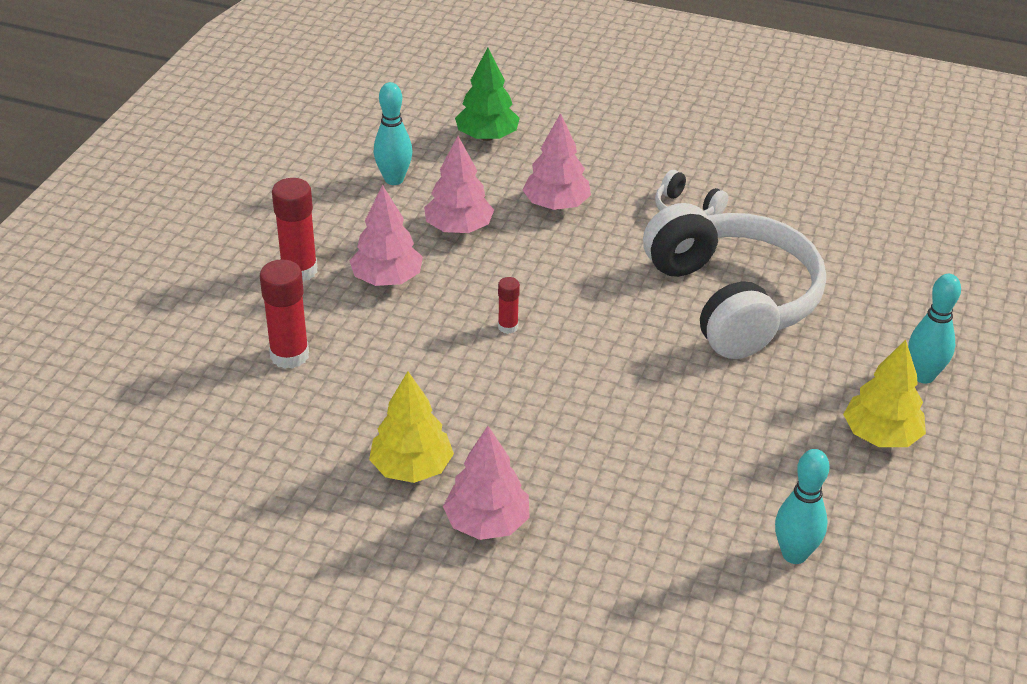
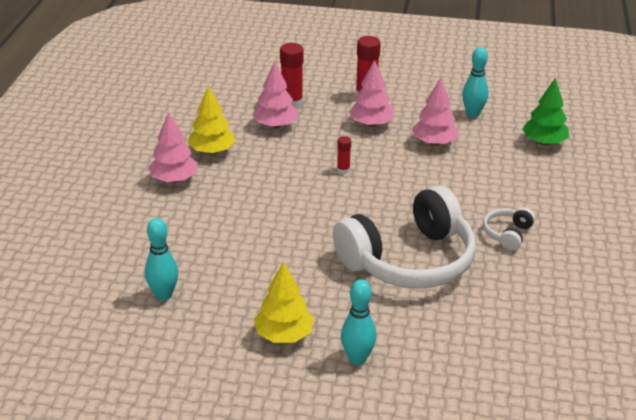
camera: 80 degrees right, 5 degrees down
(556, 205) = (481, 177): pink tree -> pink tree (275, 125)

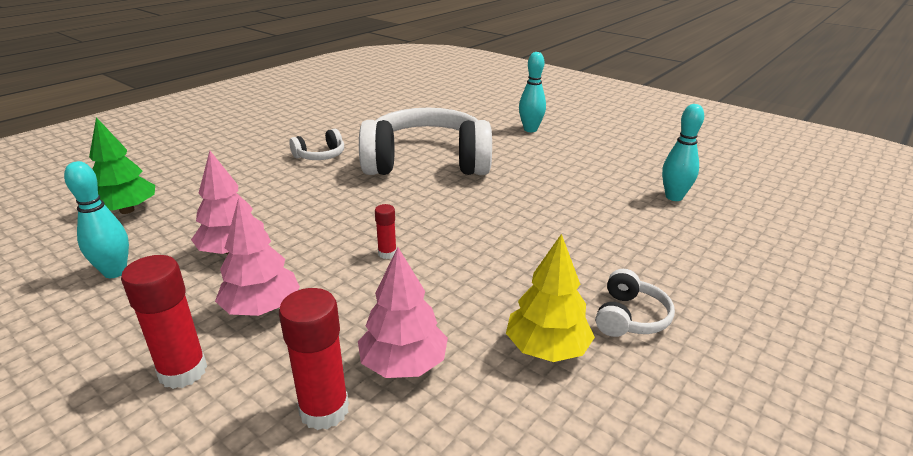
camera: 150 degrees left, 5 degrees down
(174, 179) = (629, 317): pink tree -> white headphones
(284, 335) = (575, 150): yellow tree -> none

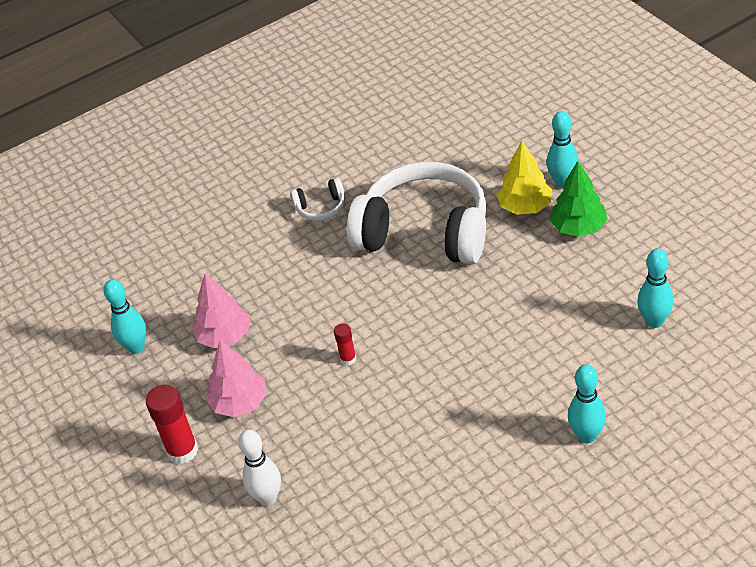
camera: 25 degrees right, 15 degrees up
(127, 210) = (142, 271): green tree -> green tree (578, 227)
(324, 410) = (268, 498): red glue stick -> white bowling pin
(403, 364) = (328, 471): pink tree -> none
(547, 349) = (436, 477): yellow tree -> yellow tree (525, 206)
(629, 317) = (516, 460): white headphones -> none
(686, 285) = (586, 436): none -> turquoise bowling pin

